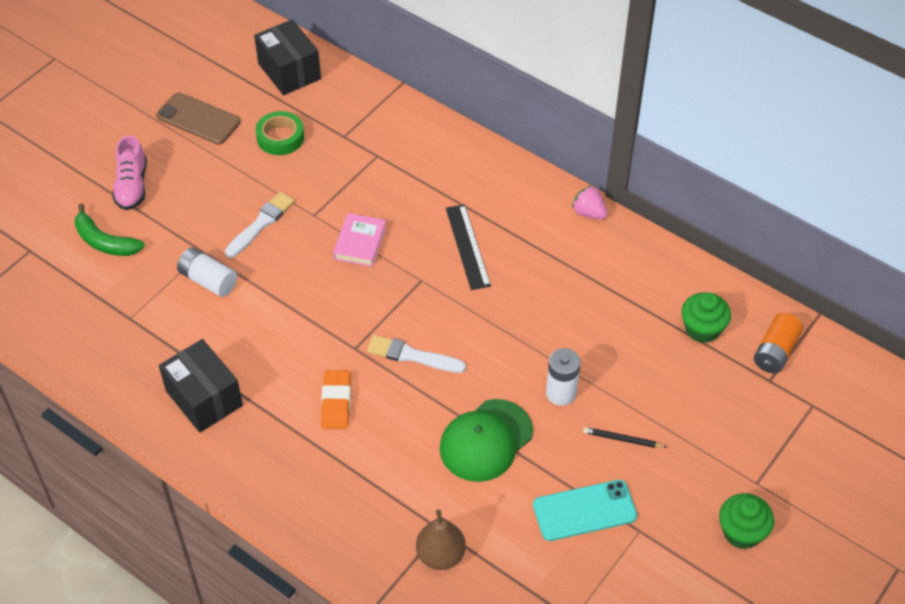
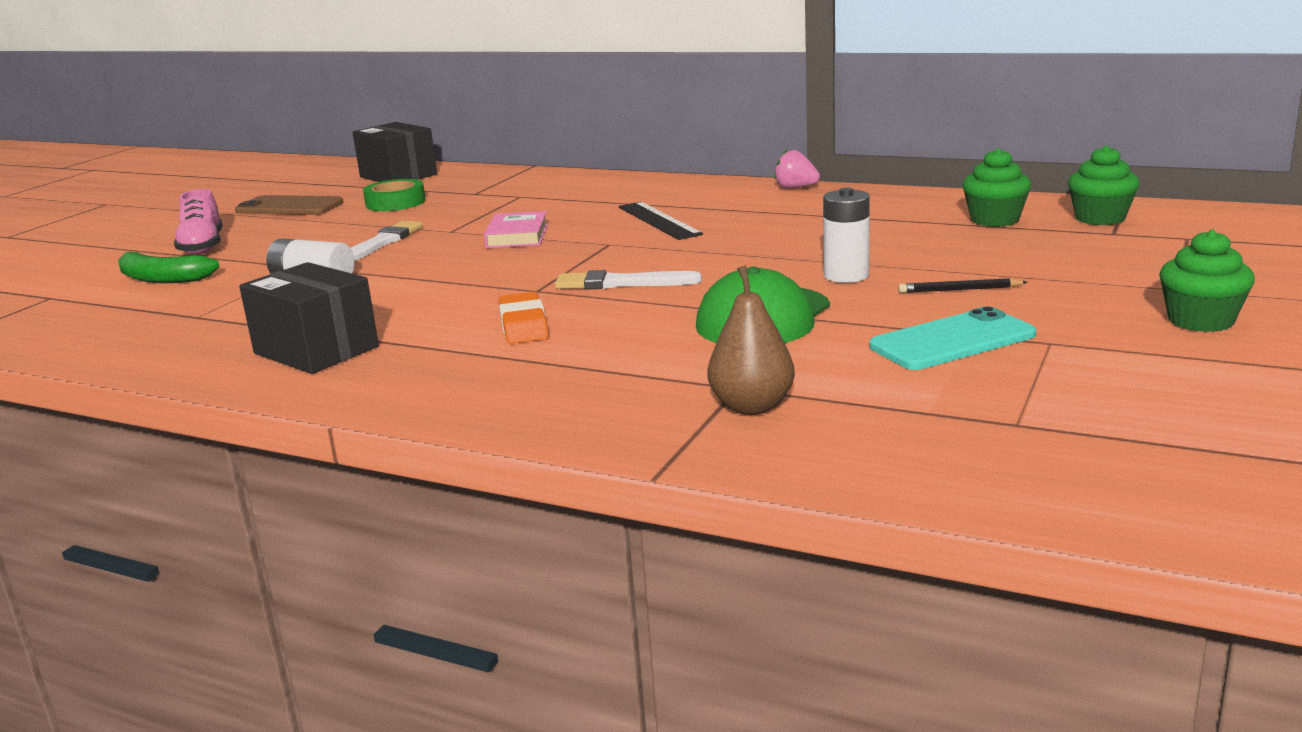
camera: 10 degrees left, 30 degrees down
(775, 351) = (1100, 218): orange battery -> green cupcake

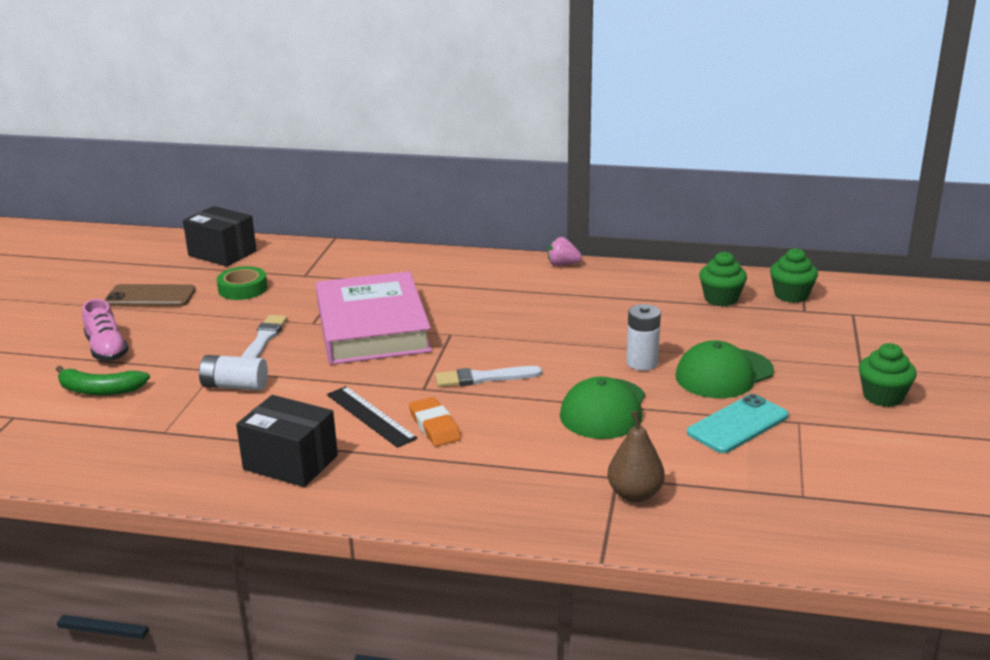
camera: 15 degrees left, 5 degrees up
(517, 236) = (372, 327): pink book -> pink book, size x2.36
(659, 220) = (475, 306): black ruler -> black ruler (370, 416)
(959, 290) = (724, 374): black pencil -> green cap

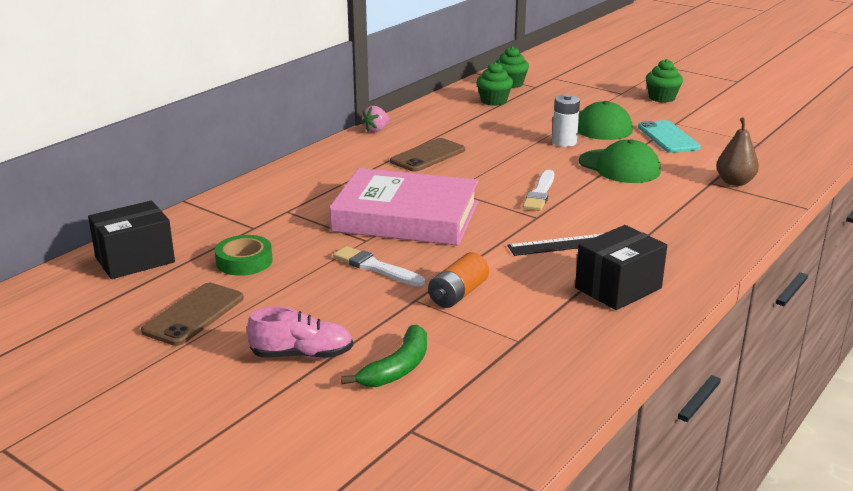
camera: 65 degrees left, 0 degrees up
(235, 386) = (458, 294): white battery -> orange battery
(434, 426) = (601, 224): orange eraser -> none
(524, 303) = (428, 156): none -> brown phone

